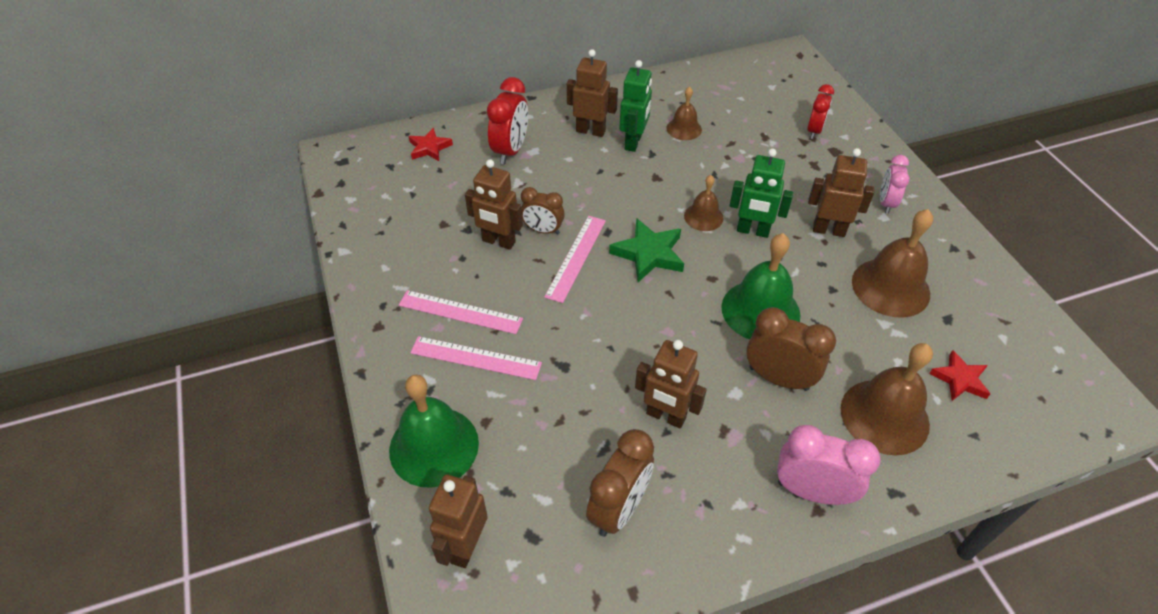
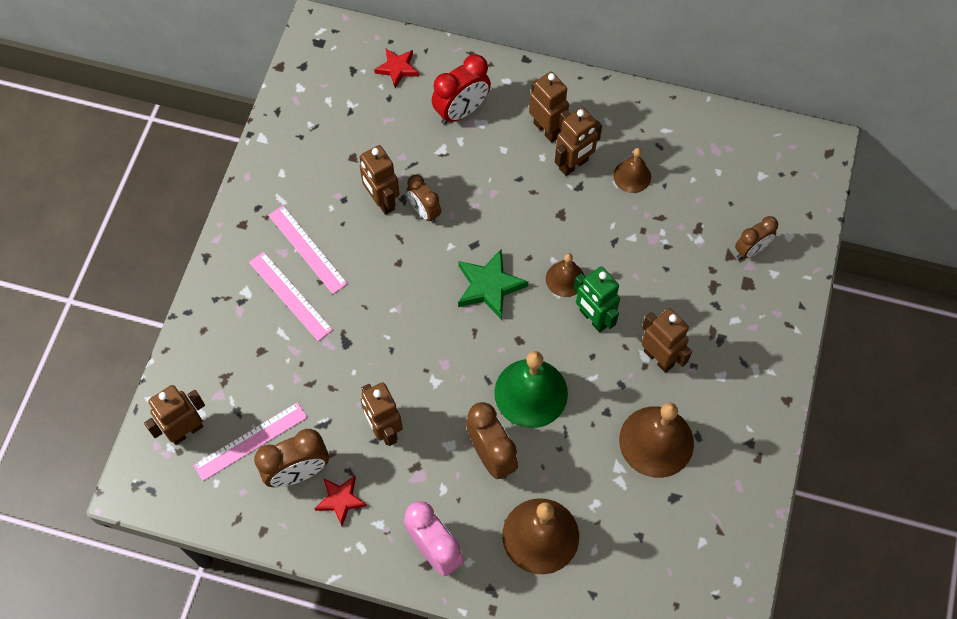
camera: 35 degrees right, 15 degrees up
(434, 446) = (215, 347): green bell -> none
(576, 257) = (429, 254): pink ruler -> pink ruler (251, 441)
(633, 142) = (574, 165): green robot -> brown robot
(814, 131) = (751, 250): red clock -> brown clock
(886, 203) = (737, 364): pink clock -> none
(959, 379) = (628, 548): red star -> red star (340, 500)

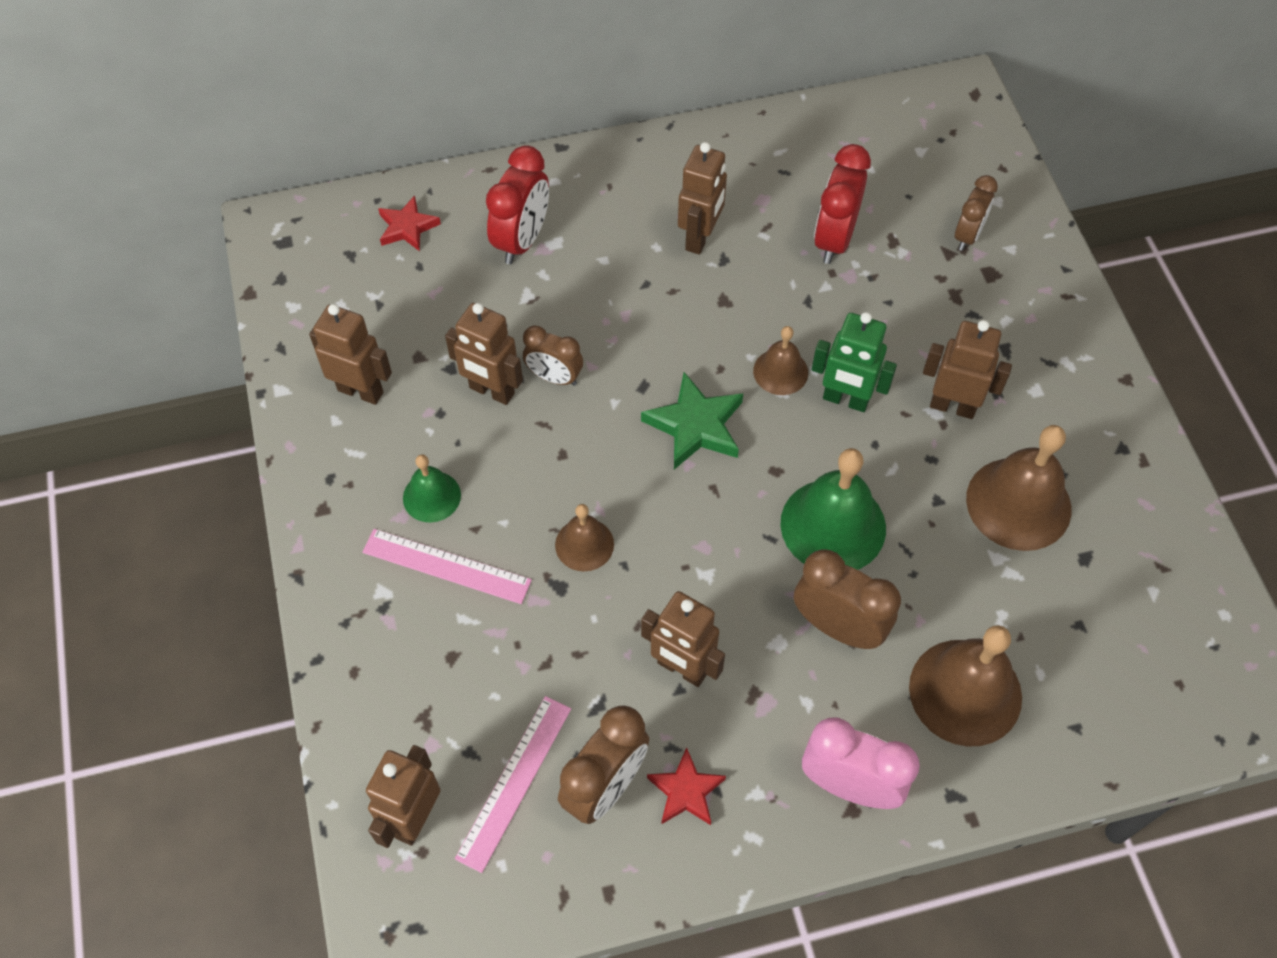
camera: 30 degrees left, 5 degrees down
(307, 249) = (431, 496): pink ruler -> green bell
(547, 130) = (641, 213): brown robot -> brown robot (361, 391)
(632, 176) = (777, 219): brown bell -> brown bell (584, 544)
(660, 208) = (834, 239): none -> red clock

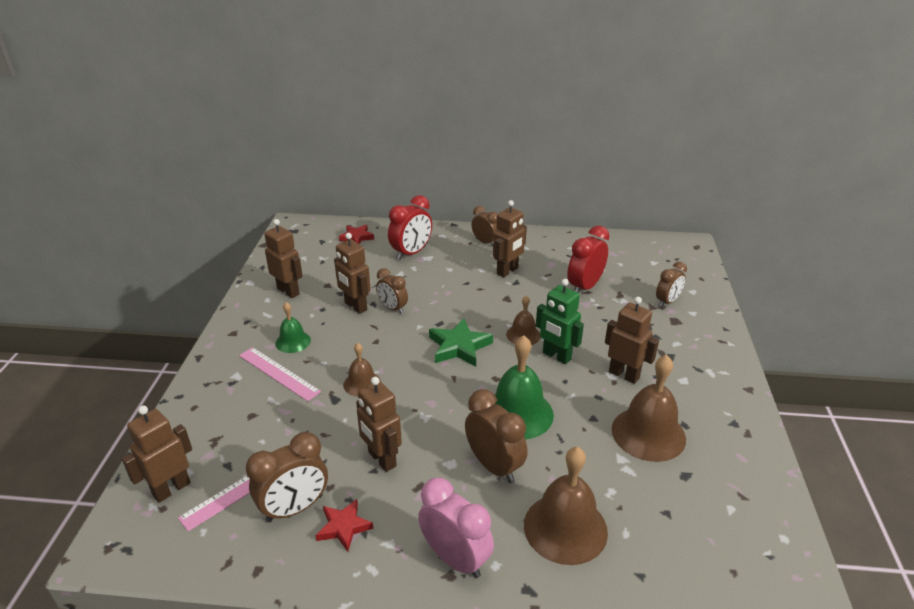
camera: 20 degrees right, 25 degrees down
(635, 178) = (485, 242): none -> brown clock

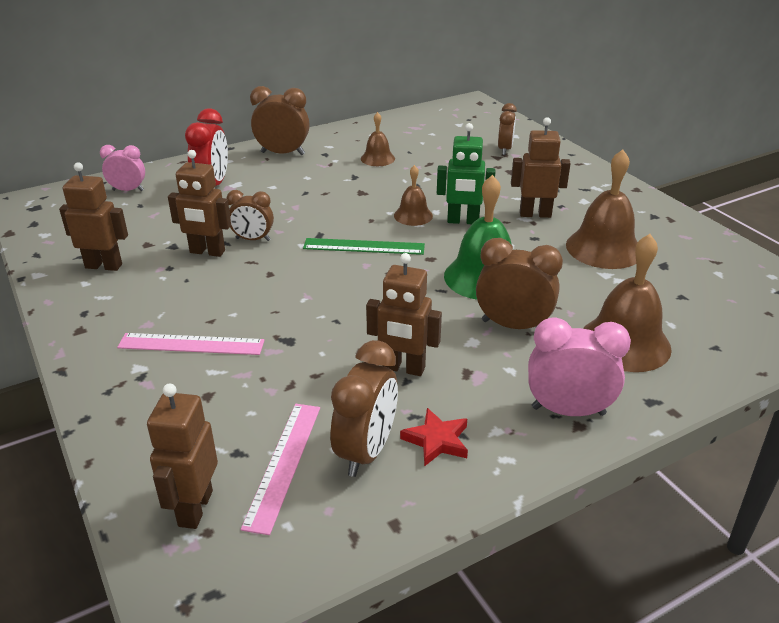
camera: 35 degrees left, 0 degrees up
(293, 341) = (171, 309): green bell -> none
(357, 237) = (128, 190): red star -> pink clock
(362, 383) = (301, 315): brown bell -> brown bell (377, 158)
(459, 347) = (364, 247): green star -> green ruler
(485, 242) = (283, 153): brown clock -> brown clock, size x1.53
(507, 271) = (335, 170): brown robot -> none
(584, 287) = (422, 160): red clock -> none

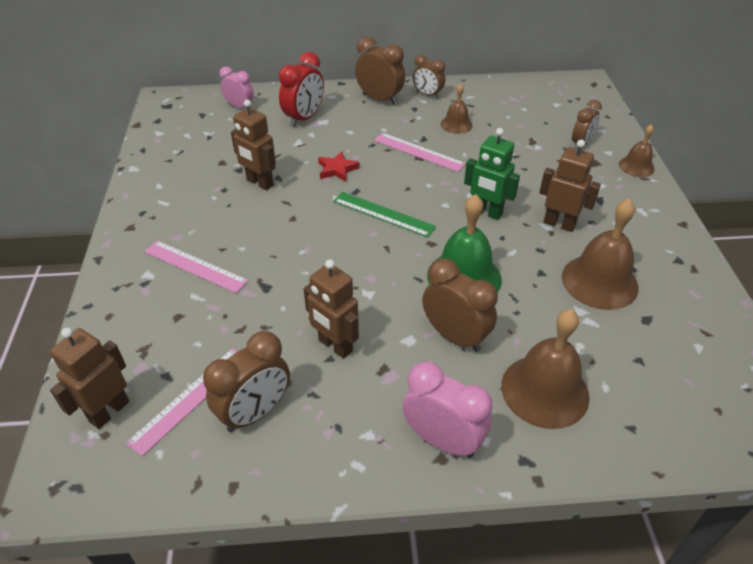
camera: 25 degrees right, 10 degrees up
(104, 266) = (180, 174): brown robot -> none
(253, 239) = (301, 181): brown clock -> brown clock (427, 95)
(358, 188) = (419, 152): none -> pink ruler
(413, 215) = (446, 194): brown bell -> brown bell (636, 166)
(436, 440) = (314, 424): red star -> red star (337, 169)

